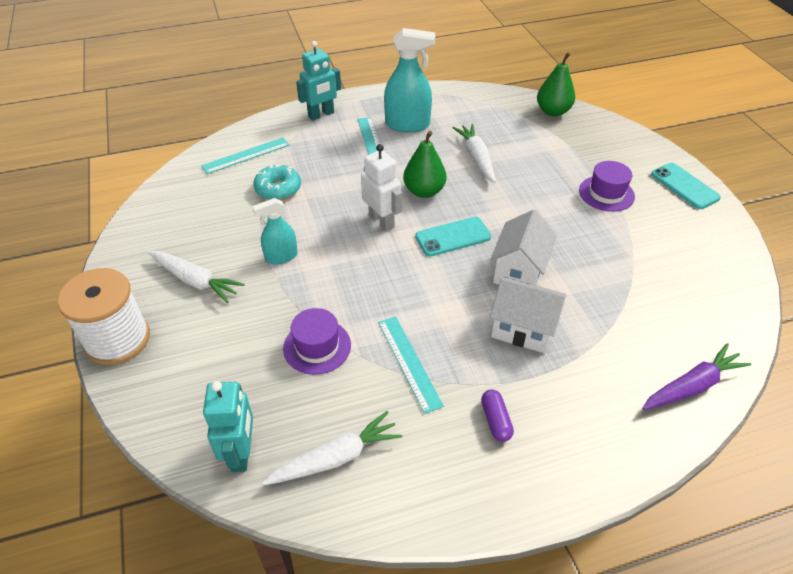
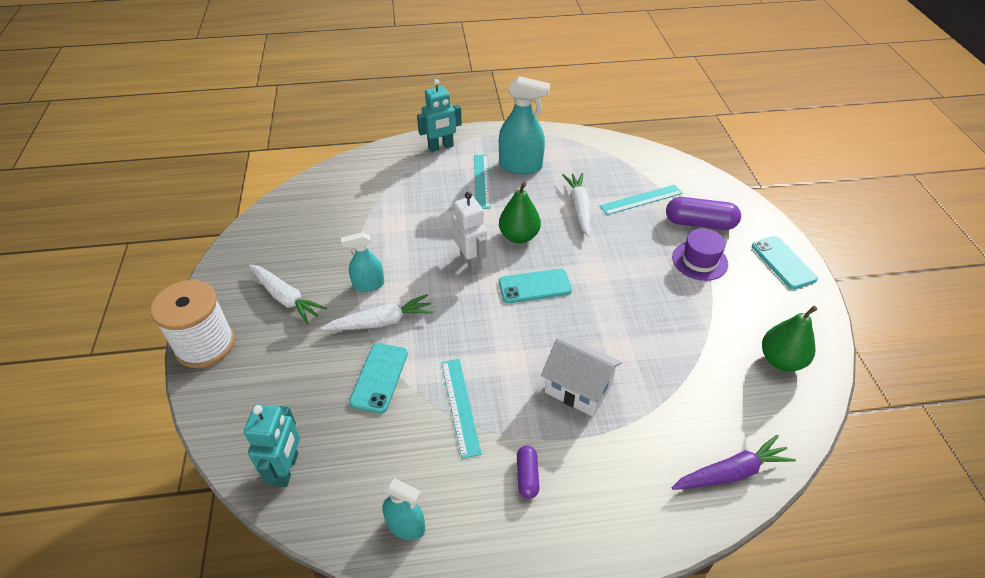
camera: 10 degrees right, 0 degrees up
(246, 155) = (361, 180): turquoise ruler -> turquoise ruler (641, 199)
(278, 189) = (382, 217): turquoise donut -> none
(317, 346) = (379, 377): purple hat -> turquoise phone
(336, 458) = (370, 488): white carrot -> white carrot (381, 322)
(384, 490) = (406, 526): none -> turquoise spray bottle
(519, 271) = (590, 329): white house -> none
(553, 111) = (669, 168): green pear -> green pear (781, 360)
(596, 159) = (699, 223): none -> purple capsule

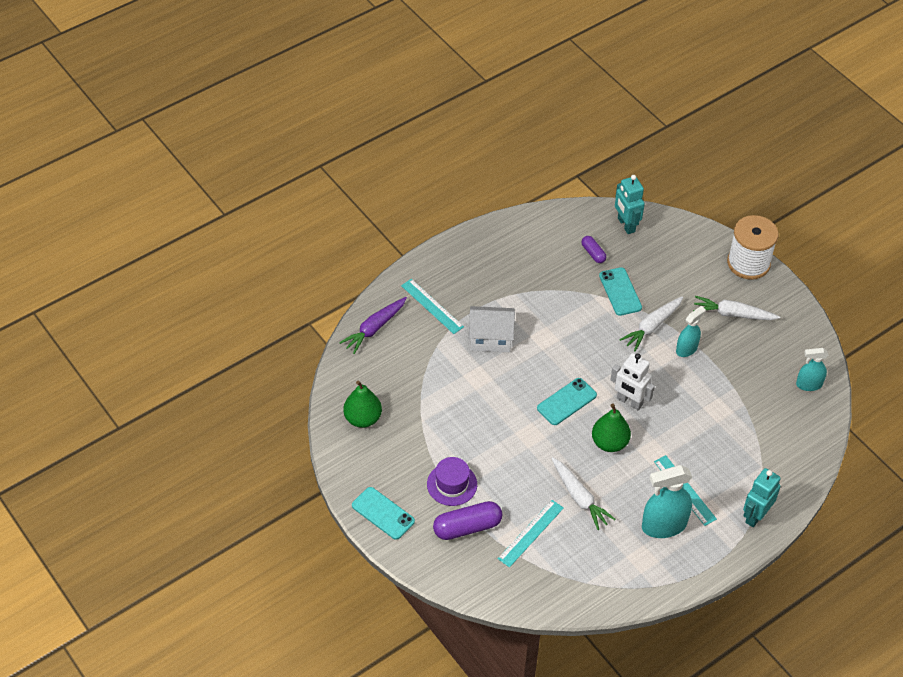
camera: 150 degrees right, 5 degrees up
(406, 526) = (539, 228): turquoise spray bottle -> turquoise spray bottle (808, 384)
(460, 406) = (556, 297): turquoise ruler -> turquoise ruler (432, 306)
(527, 476) = (491, 277): purple capsule -> purple capsule (593, 253)

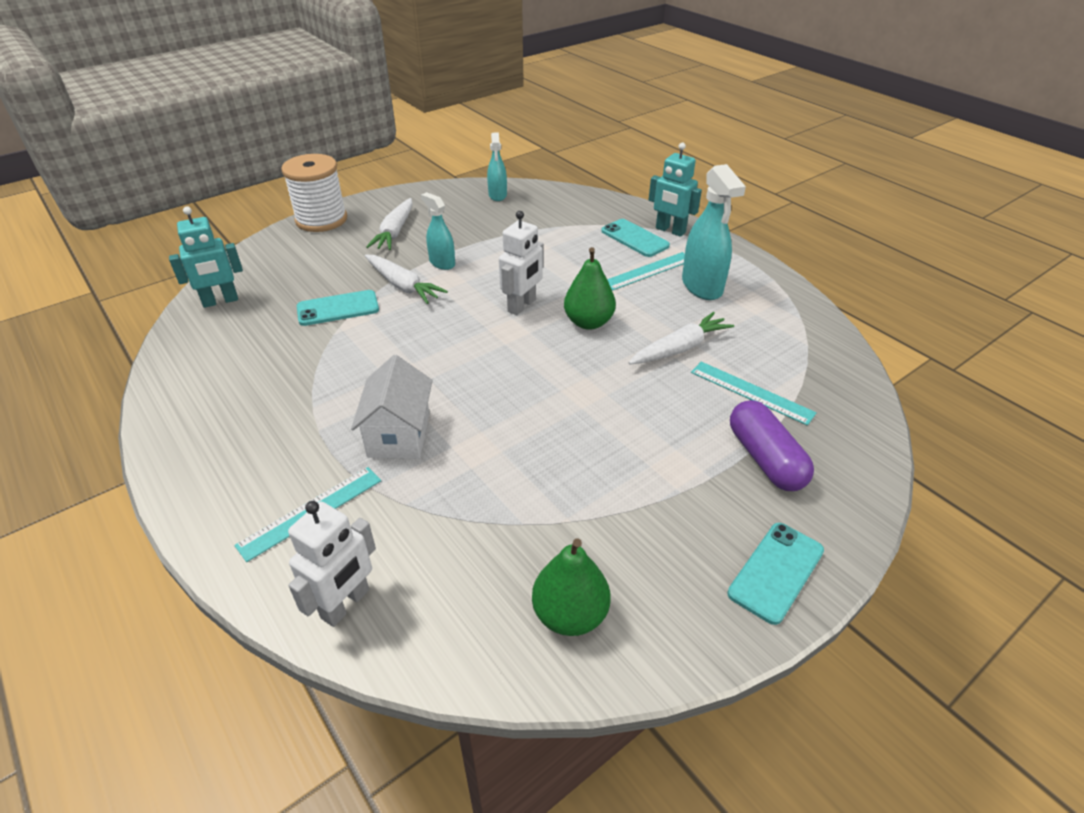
camera: 90 degrees left, 10 degrees down
(374, 328) = (346, 604): purple carrot -> white robot
(452, 484) = (691, 478): purple hat -> none
(566, 402) = (523, 357): turquoise phone -> turquoise phone (634, 238)
(593, 253) = (260, 330): purple capsule -> none

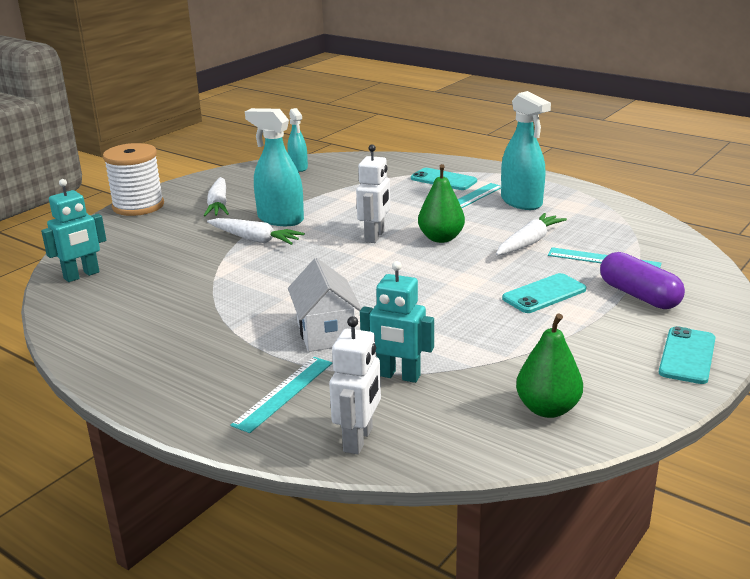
camera: 15 degrees left, 15 degrees down
(338, 308) = (204, 263): turquoise phone -> turquoise phone (544, 294)
(442, 263) = (280, 219): turquoise spray bottle -> turquoise spray bottle, size x1.66
(670, 230) = (470, 171): turquoise robot -> turquoise robot (398, 376)

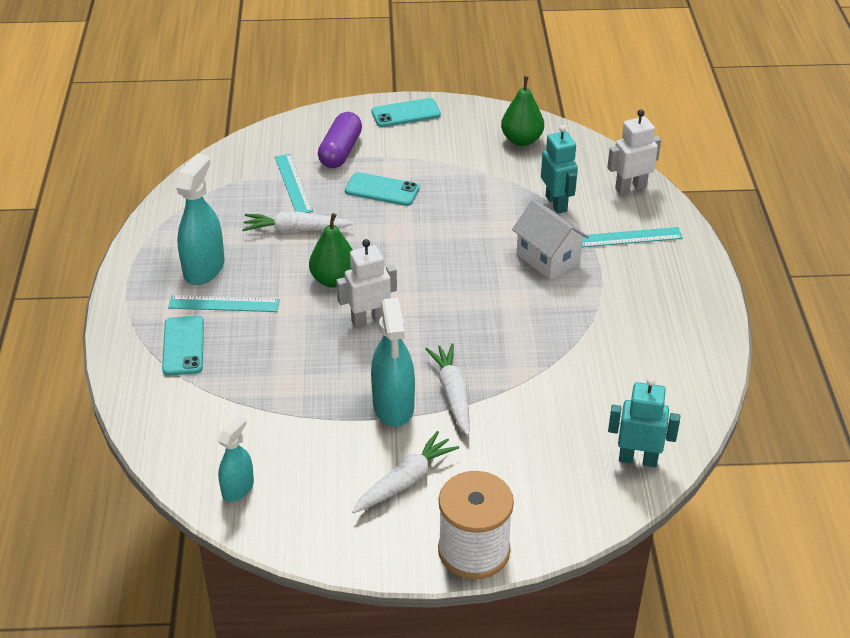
camera: 130 degrees left, 15 degrees up
(326, 333) = (548, 259): white house -> white house turned 75 degrees counterclockwise

